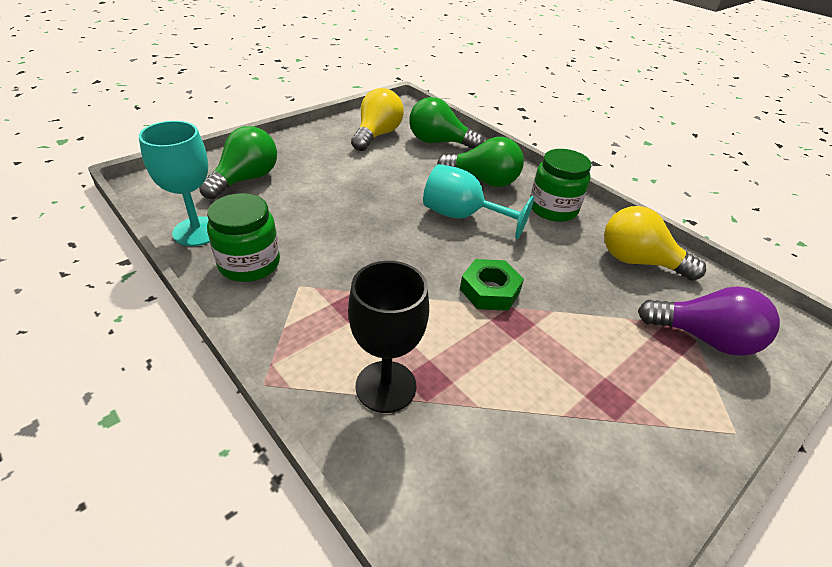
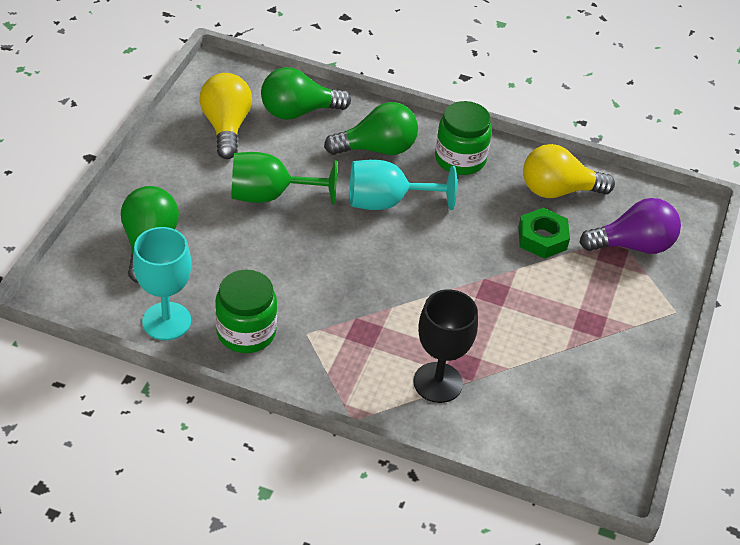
camera: 30 degrees left, 5 degrees up
(368, 181) = (270, 195): none -> green goblet
(490, 290) = (459, 271): green nut -> green nut (542, 238)

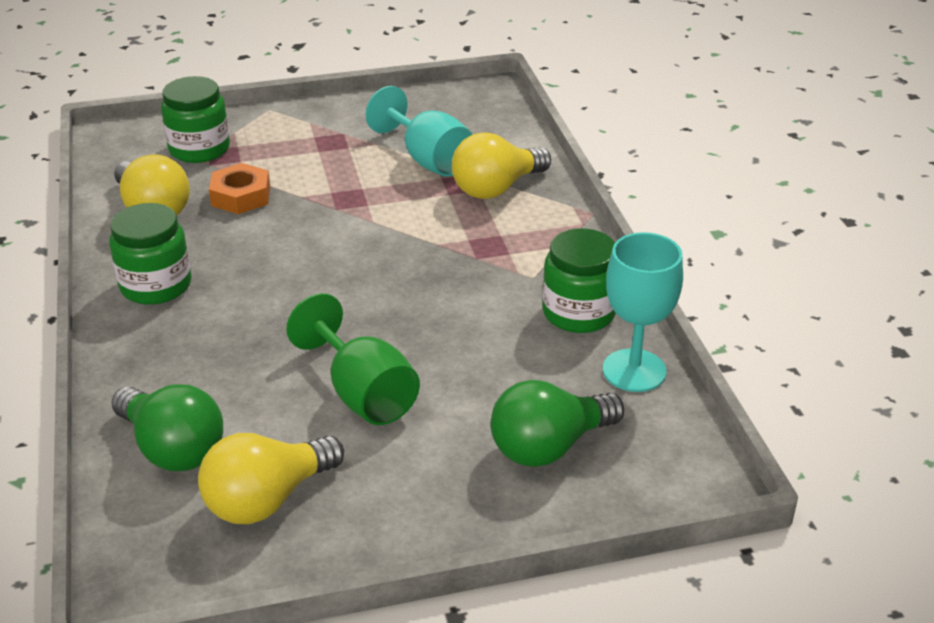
camera: 120 degrees left, 10 degrees down
(377, 149) = (193, 350): green light bulb -> none
(387, 202) = (284, 305): turquoise goblet -> turquoise goblet (428, 160)
(438, 382) = (496, 188): black goblet -> yellow light bulb
(542, 238) = (241, 196): green nut -> orange nut
(633, 245) = (199, 149): purple light bulb -> green jar

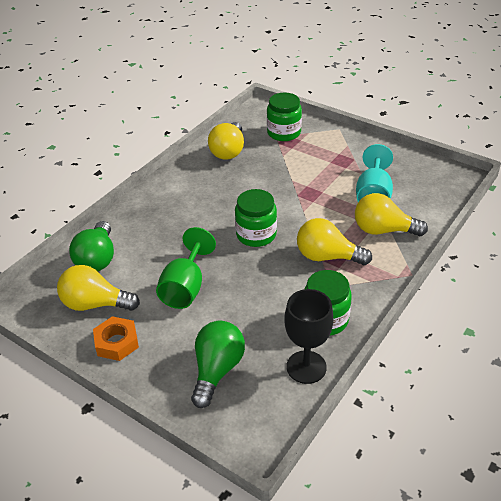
camera: 50 degrees right, 5 degrees up
(156, 285) = (184, 186): green jar -> green jar (256, 235)
(241, 196) = (268, 165): orange nut -> orange nut (117, 342)
(479, 251) = (327, 257): none -> yellow light bulb
(549, 446) = (217, 370): green light bulb -> green light bulb turned 90 degrees clockwise
(634, 370) = (306, 367): turquoise goblet -> black goblet

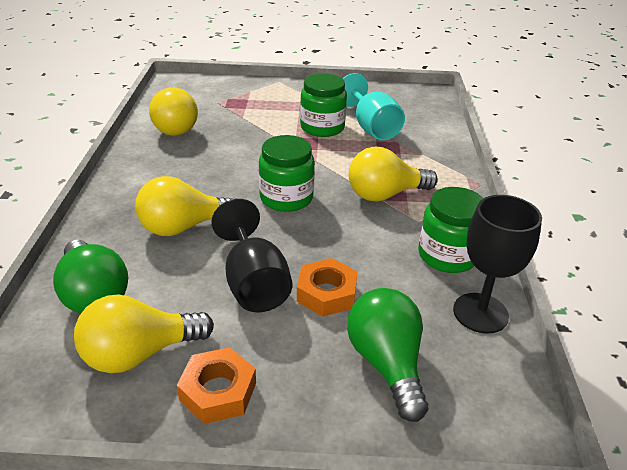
camera: 35 degrees left, 5 degrees down
(185, 288) = (254, 283): green goblet -> black goblet
(222, 312) = (326, 293): none -> orange nut
(284, 133) = (223, 97): green jar -> green jar (322, 127)
(383, 230) = (413, 154): yellow light bulb -> yellow light bulb (184, 227)

